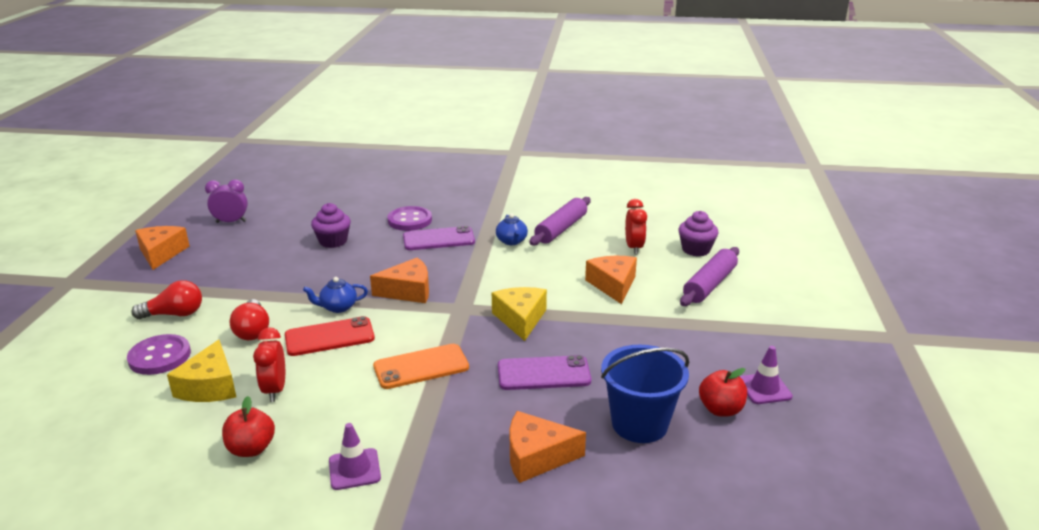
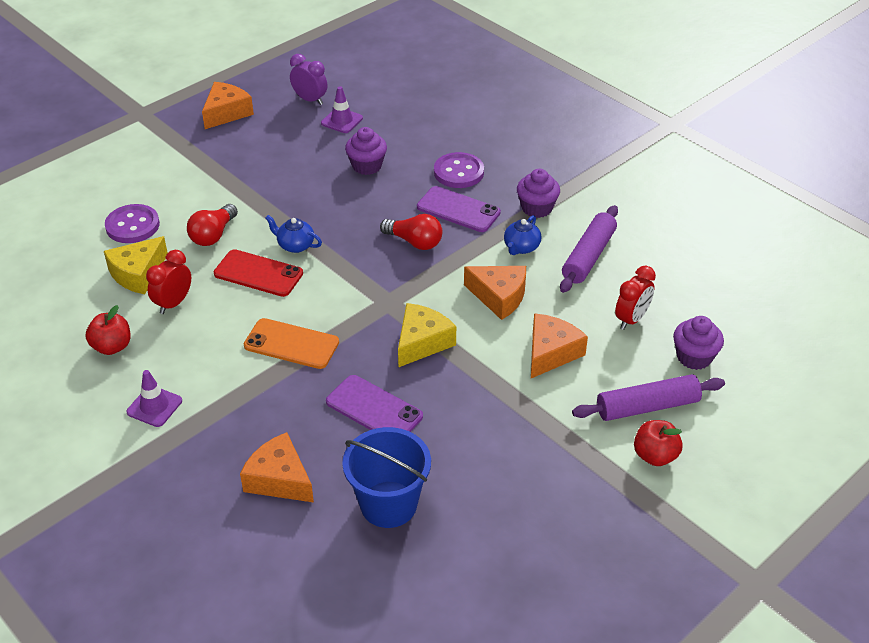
camera: 40 degrees right, 15 degrees up
(174, 314) = (178, 187): red light bulb -> red light bulb (414, 242)
(408, 291) = (366, 258): orange cheese -> orange cheese (499, 297)
(491, 218) = (537, 208): none -> purple cupcake
(561, 229) = (588, 256): purple rolling pin -> purple rolling pin turned 45 degrees counterclockwise
(720, 409) = (471, 537): red apple -> red apple (655, 456)
(764, 388) = (538, 544): purple traffic cone -> purple traffic cone (342, 121)

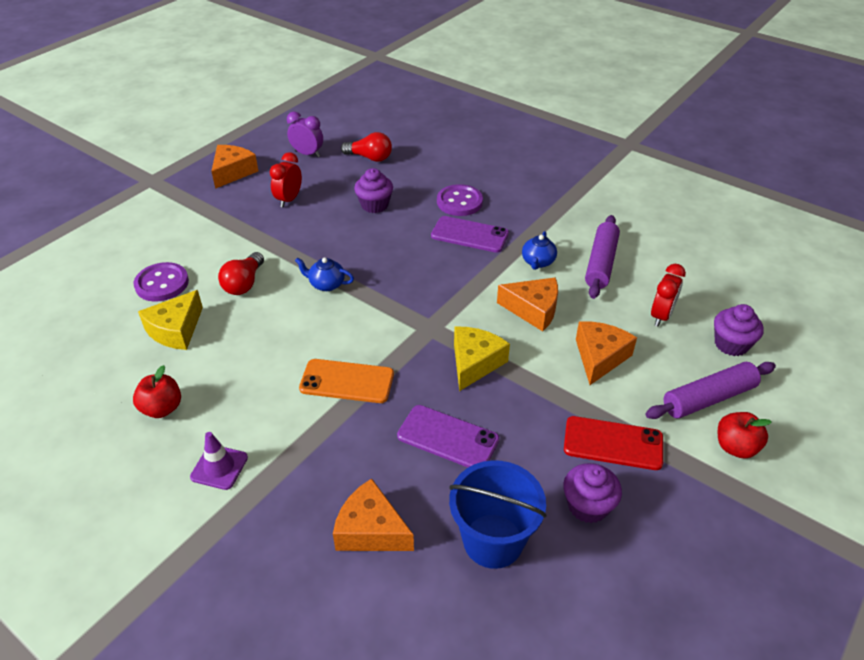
camera: 10 degrees left, 0 degrees up
(173, 303) = (218, 355): red clock -> red clock (289, 200)
(258, 274) = (297, 315): red phone -> red phone (613, 443)
(342, 121) = (341, 169): purple traffic cone -> none
(414, 242) = (438, 268): red light bulb -> red light bulb (370, 158)
(537, 208) = (539, 226): purple cupcake -> purple cupcake (587, 506)

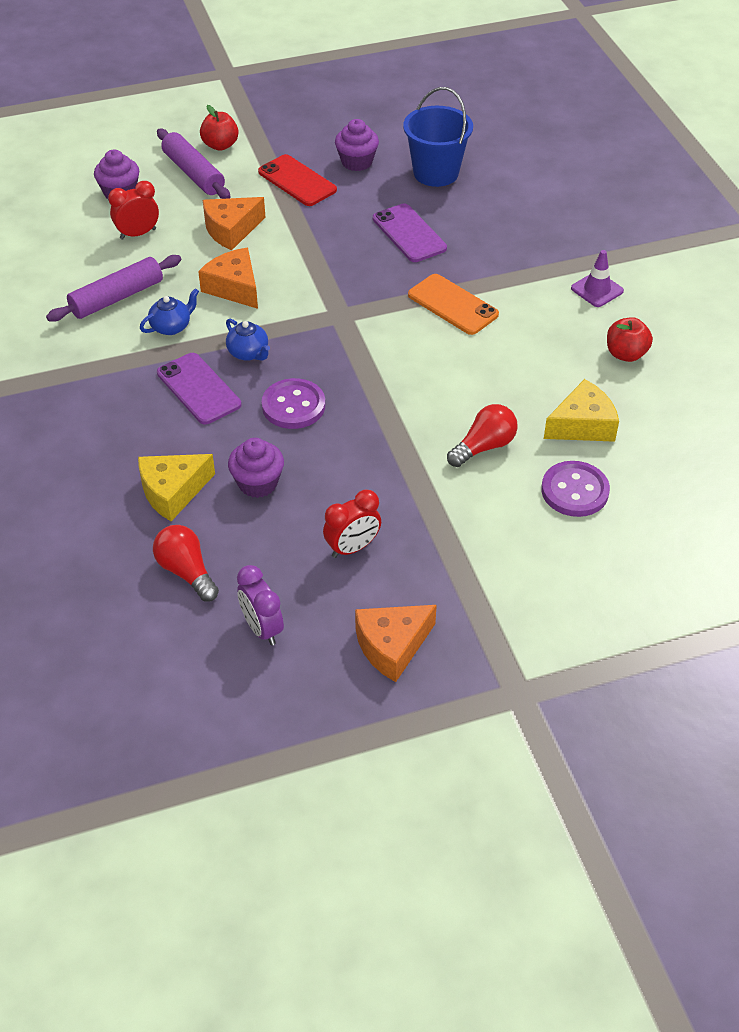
camera: 145 degrees left, 5 degrees up
(326, 284) = (399, 404): blue teapot -> blue teapot (249, 353)
(371, 530) = (510, 210): orange cheese -> none
(459, 202) = (159, 436): purple button -> purple button (293, 406)
(474, 363) = (334, 271): yellow cheese -> yellow cheese (173, 491)
(708, 398) = (193, 173): purple rolling pin -> purple rolling pin turned 45 degrees clockwise

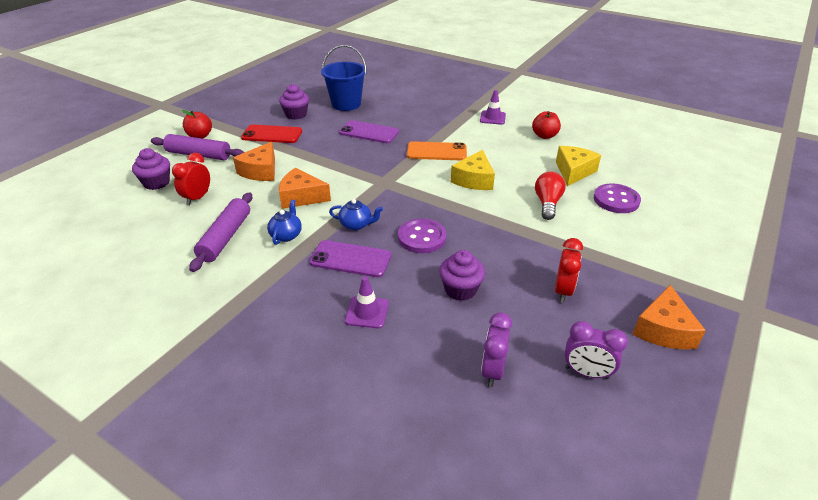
camera: 40 degrees left, 10 degrees down
(150, 451) = (367, 312): none -> purple traffic cone
(173, 491) = (415, 327): yellow cheese -> yellow cheese (474, 180)
(186, 572) = (492, 371): red light bulb -> purple clock

